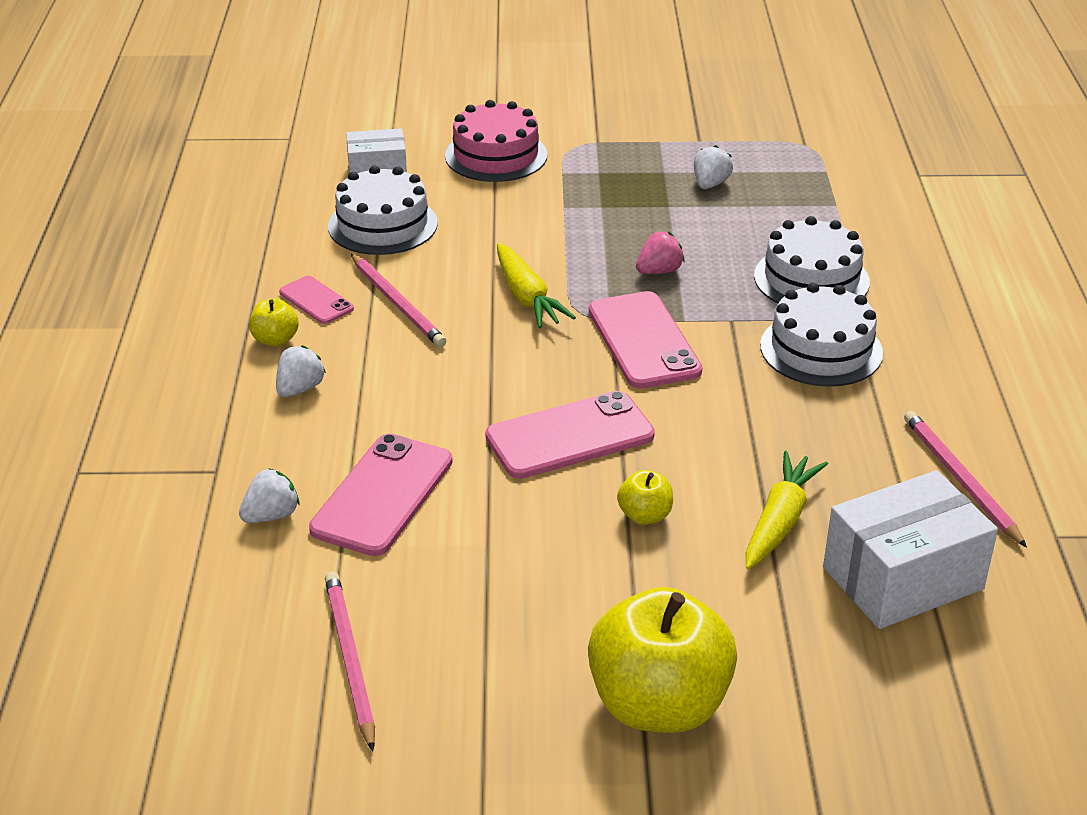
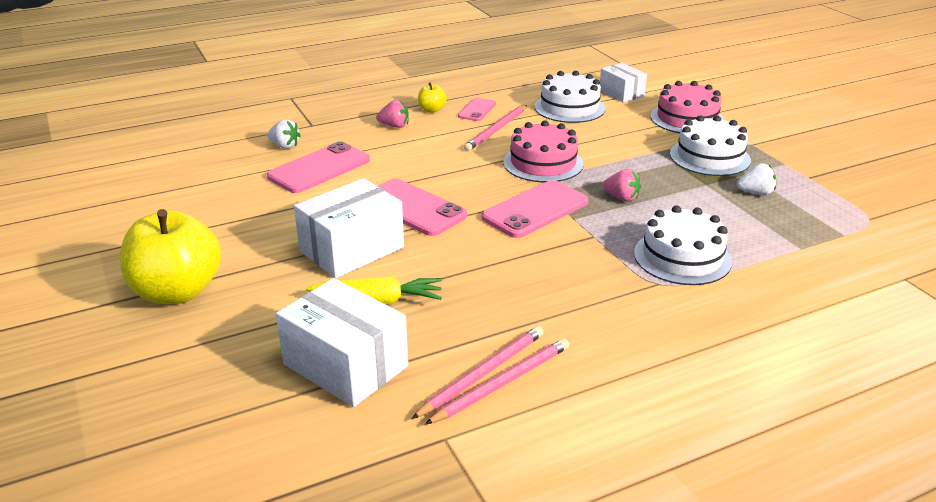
camera: 65 degrees right, 5 degrees down
(300, 389) = (394, 126): white strawberry -> pink strawberry
(350, 659) = (183, 193): pink pencil -> pink pencil (503, 383)
(382, 495) = (319, 168): pink phone -> pink phone turned 45 degrees counterclockwise
(527, 297) = (543, 163): yellow carrot -> pink cake
(645, 515) = (352, 249): yellow apple -> white box
(821, 349) = (594, 278): white cake -> white cake (710, 157)

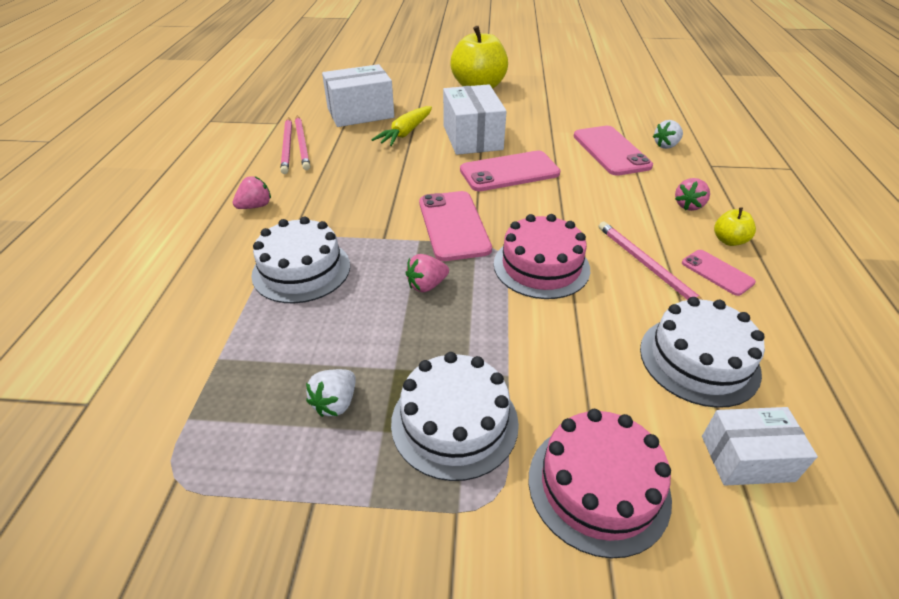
camera: 120 degrees right, 10 degrees up
(642, 333) = (255, 206): none -> pink strawberry

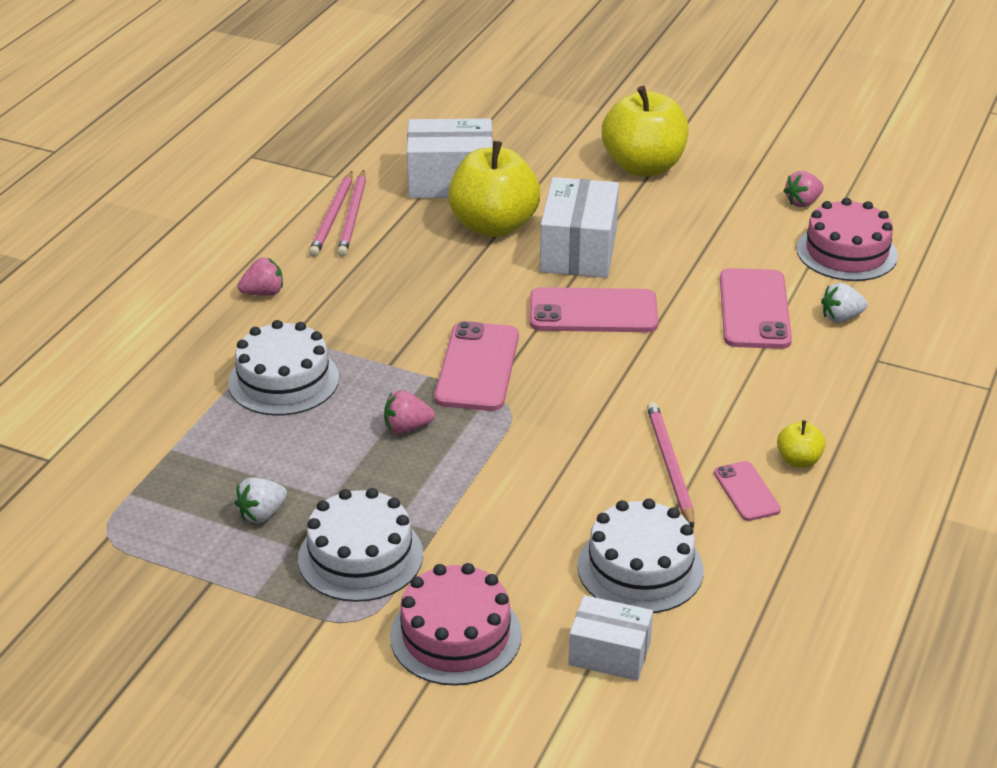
camera: 20 degrees right, 5 degrees down
(405, 133) = (493, 225): yellow carrot -> yellow apple
(541, 266) = (546, 437): pink cake -> pink cake (846, 252)
(689, 205) = (790, 407): pink strawberry -> pink strawberry (803, 202)

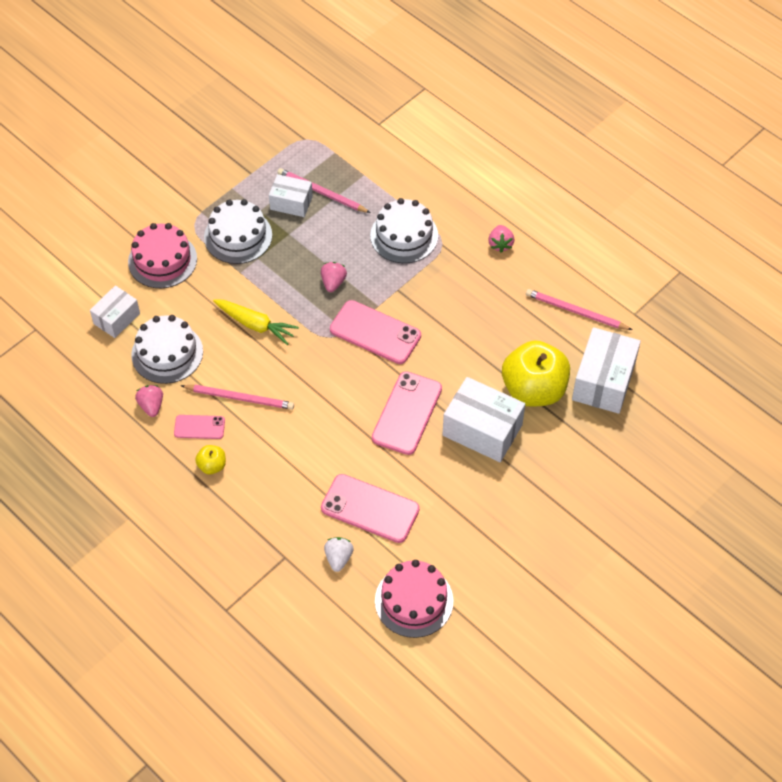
camera: 110 degrees right, 20 degrees up
(262, 514) = (291, 203): white strawberry -> white box
(332, 217) = (579, 300): pink pencil -> pink pencil (321, 192)
(529, 486) = (255, 325): none -> yellow carrot
(643, 166) = (582, 514): yellow apple -> none
(803, 202) = (491, 603): pink strawberry -> pink strawberry (151, 406)

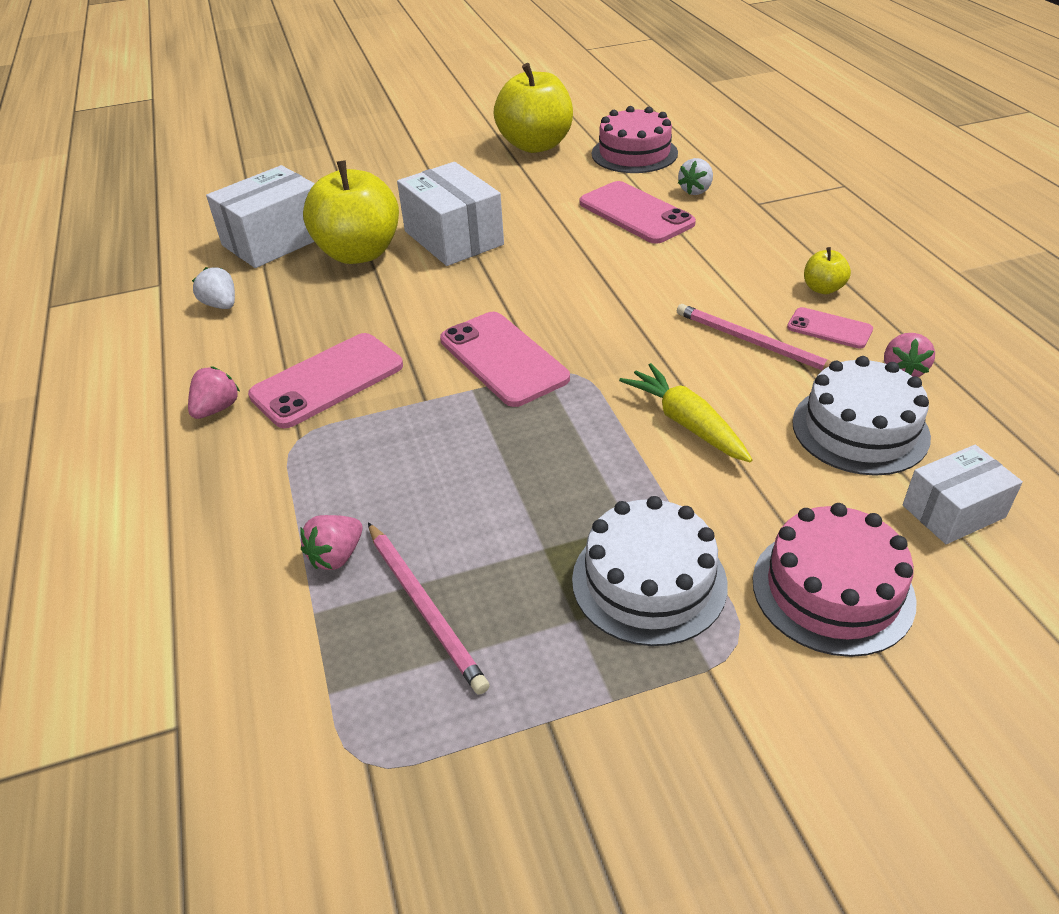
camera: 150 degrees left, 15 degrees down
(291, 203) = (500, 610): white box -> none
(333, 282) = (518, 441): pink strawberry -> pink strawberry (336, 556)
(404, 235) = (344, 472): white cake -> none
(407, 413) = (529, 272): pink phone -> pink phone (327, 381)
(505, 584) = (535, 145): none -> yellow apple
(576, 311) = (221, 305): pink pencil -> white strawberry

